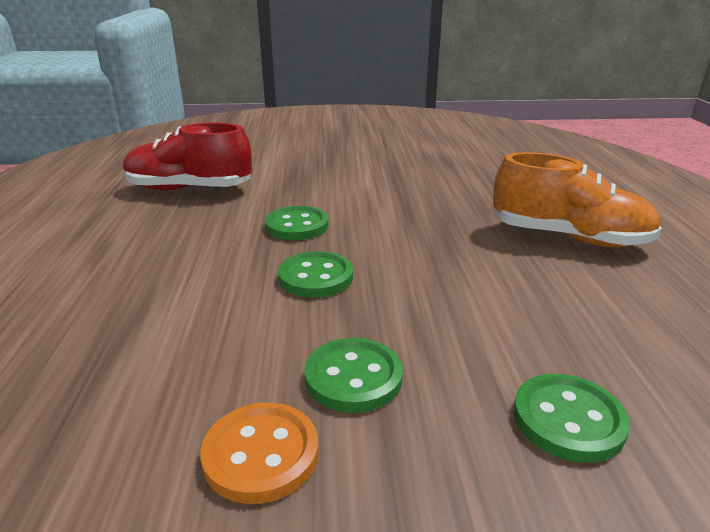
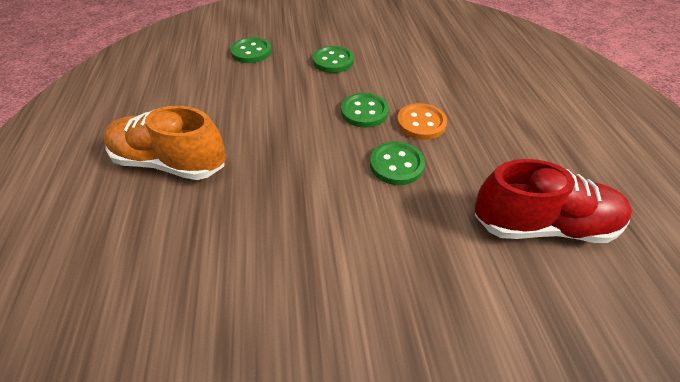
camera: 175 degrees right, 20 degrees up
(261, 454) = (360, 39): orange button -> orange button (421, 123)

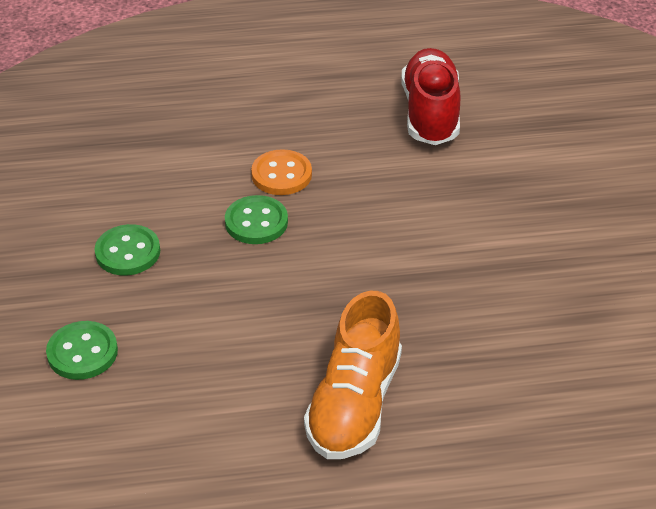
camera: 90 degrees left, 5 degrees down
(396, 165) = (354, 199): green button -> none

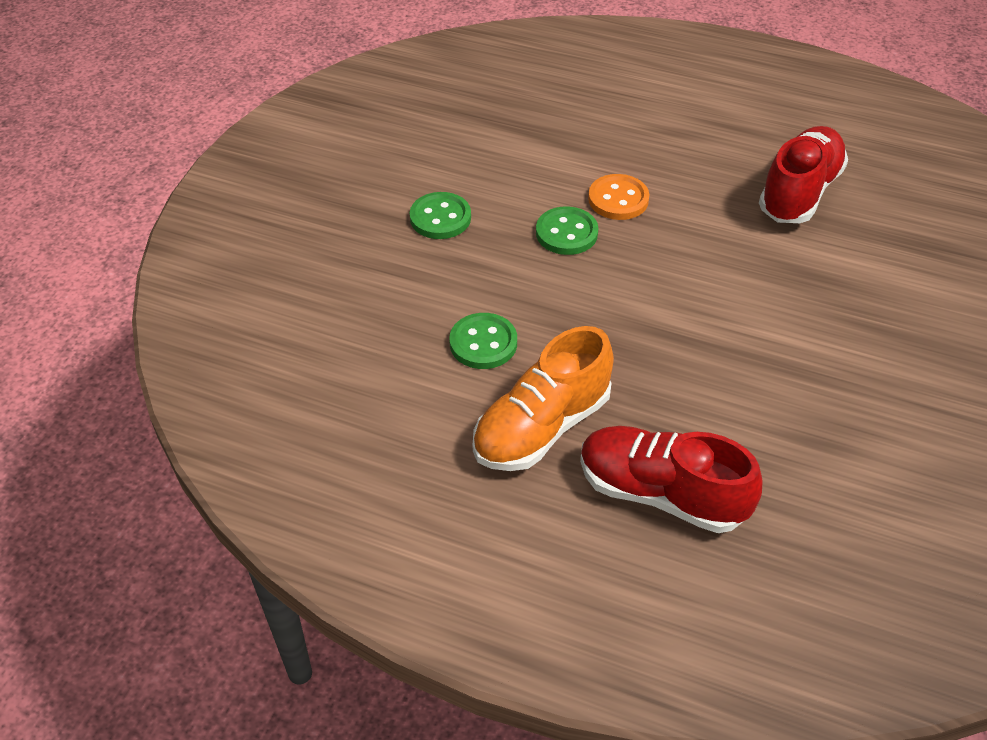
camera: 30 degrees right, 5 degrees up
(82, 352) = (348, 287): green button -> green button (483, 343)
(493, 415) = (661, 494): none -> red shoe

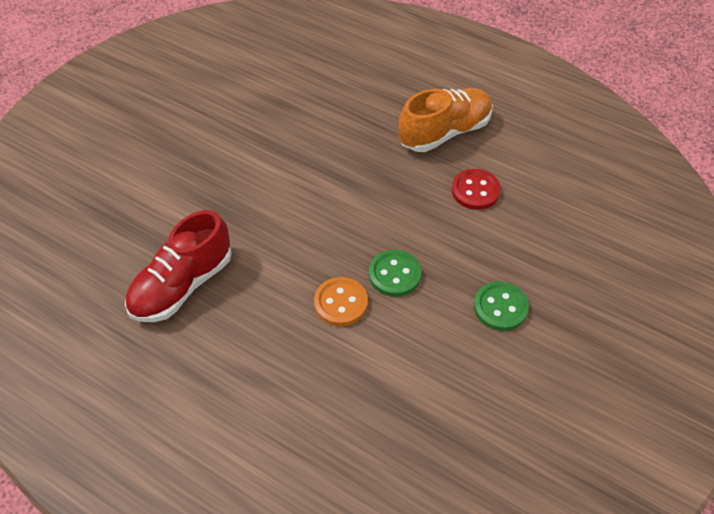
camera: 170 degrees left, 5 degrees up
(483, 343) = (475, 191): green button -> red button
(661, 494) = (383, 89): red shoe -> none

